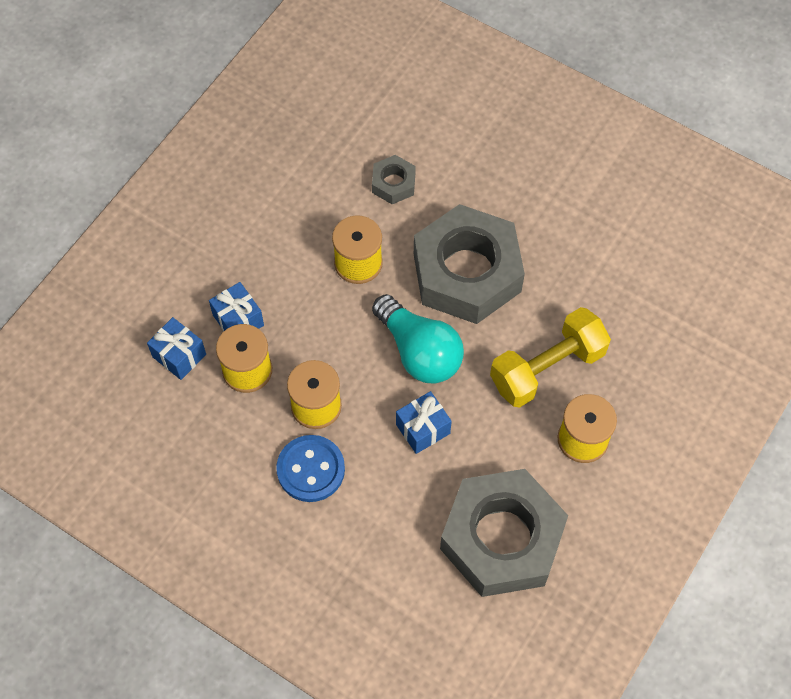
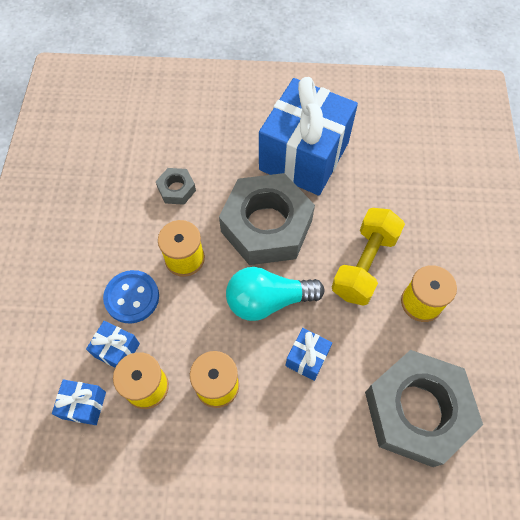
camera: 30 degrees left, 0 degrees up
(311, 469) = (243, 440): blue button -> blue button (132, 297)
(419, 351) = (268, 300): turquoise light bulb -> turquoise light bulb turned 150 degrees clockwise
(560, 215) = (304, 156): none -> blue gift

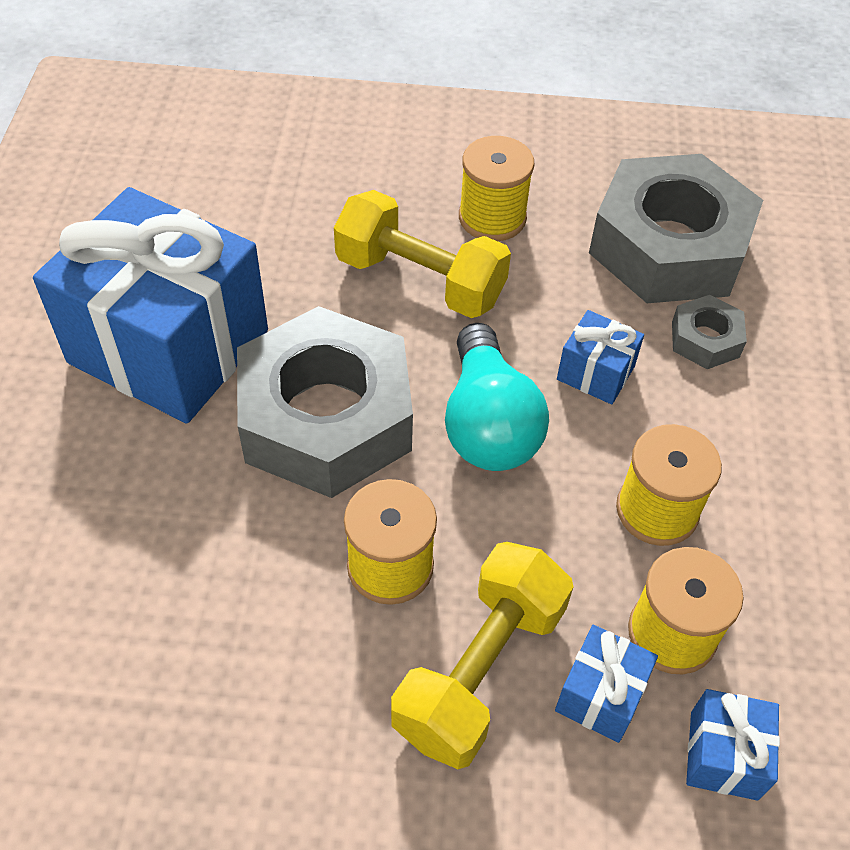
camera: 90 degrees left, 10 degrees down
(132, 297) = (479, 670): blue button -> yellow dumbbell
(176, 189) = (210, 584): grey nut -> grey nut (705, 339)

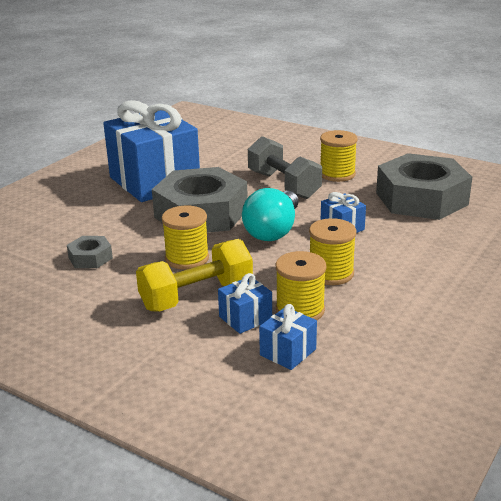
camera: 30 degrees right, 25 degrees down
(420, 280) = (283, 185): yellow dumbbell -> grey dumbbell
(705, 339) = (411, 230): grey nut -> grey nut (90, 258)

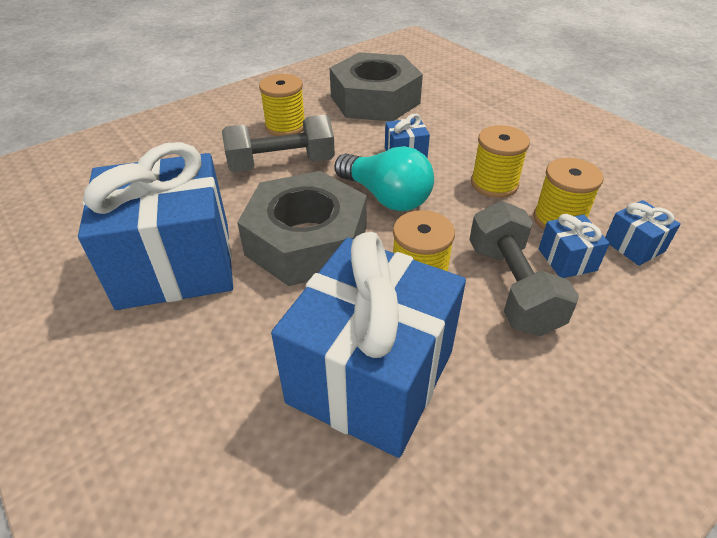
camera: 70 degrees left, 15 degrees up
(90, 258) = (371, 376): grey nut -> blue gift
(196, 296) = (512, 287): yellow dumbbell -> grey dumbbell

